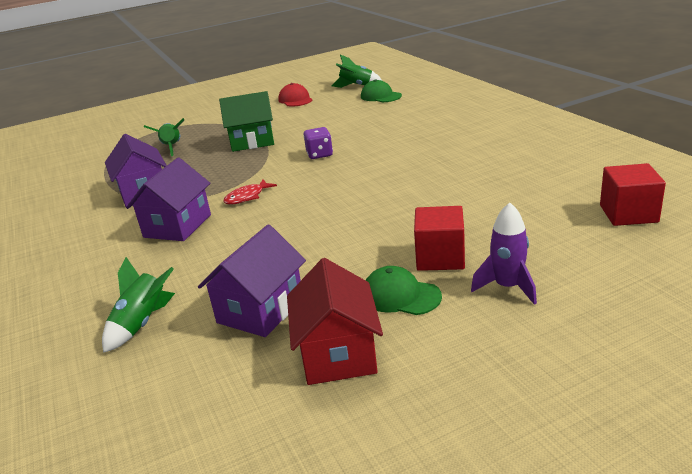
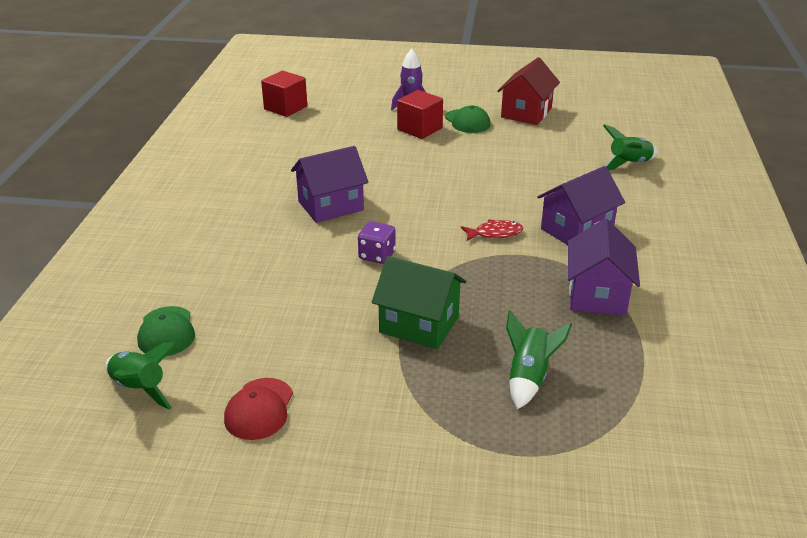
camera: 150 degrees left, 5 degrees up
(260, 310) = (551, 144): purple house -> purple house (330, 206)

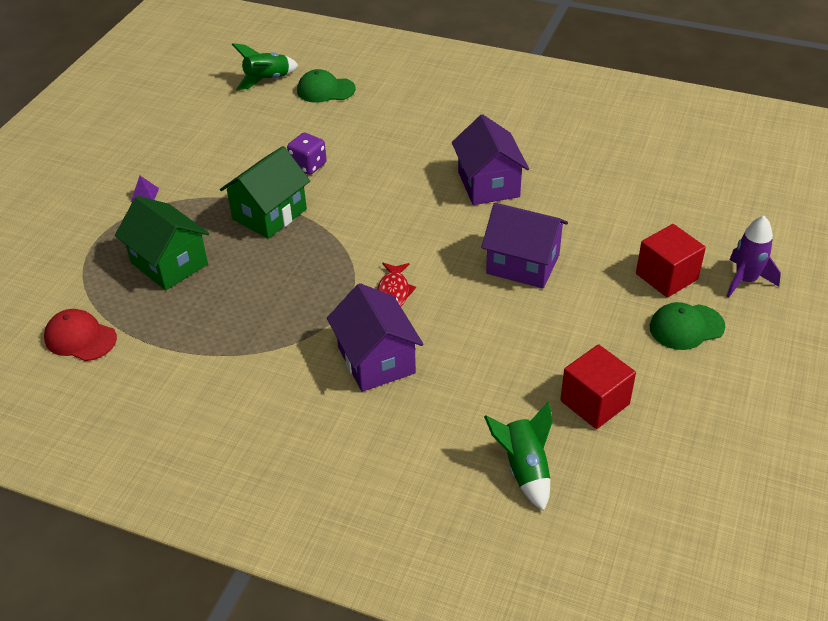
camera: 105 degrees right, 10 degrees up
(259, 409) = (217, 127): red cap -> red cap (80, 338)
(285, 108) = (741, 171): red cube -> red cube (594, 402)
(377, 255) = (385, 204): purple dice -> purple dice (308, 165)
(419, 436) = (144, 195): none -> purple pyramid
(526, 113) = (712, 399): red house -> none
(528, 377) = (169, 263): green rocket -> green house
(597, 295) = (254, 340): purple house -> purple house (523, 264)

